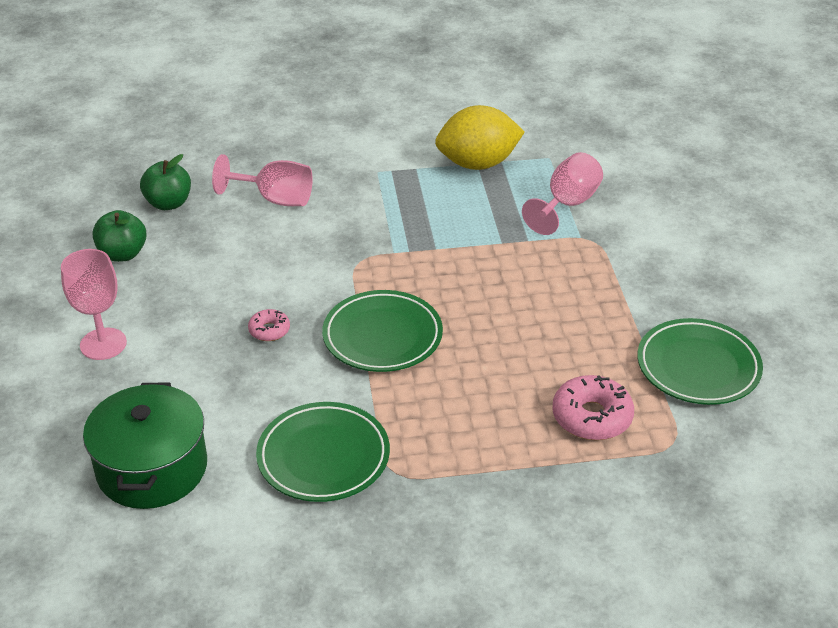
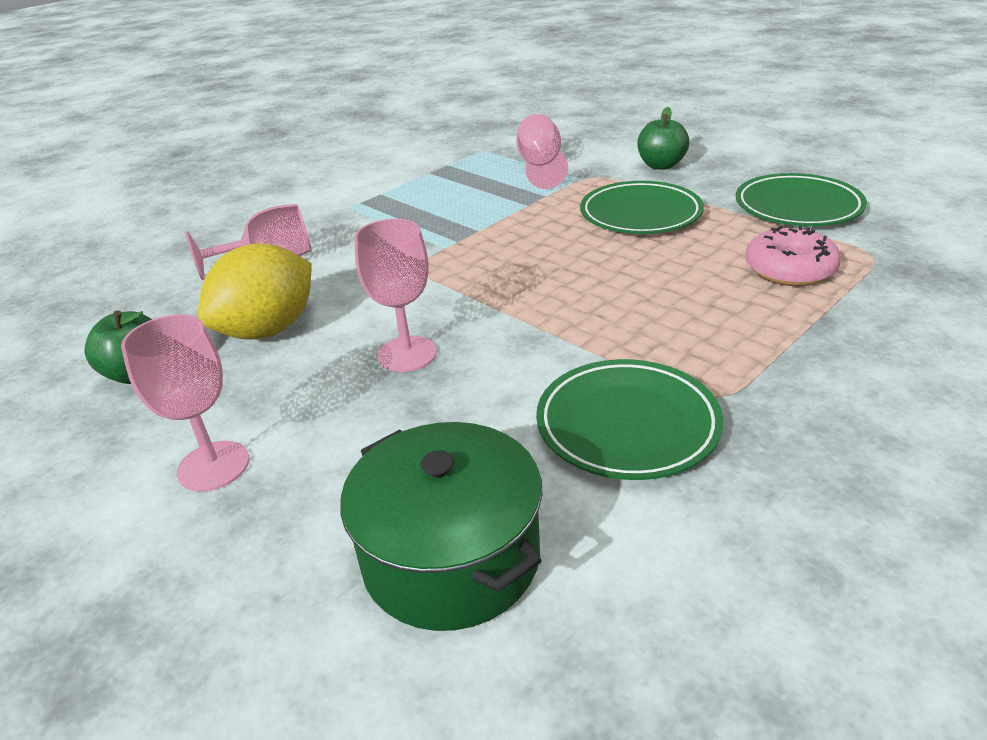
camera: 35 degrees left, 5 degrees down
(168, 203) = (147, 311): green apple -> green apple (661, 165)
(269, 330) = (407, 354): pink donut -> pink goblet
(382, 336) = (528, 304): green plate -> green plate (640, 214)
(478, 164) = (431, 172): yellow lemon -> yellow lemon (268, 330)

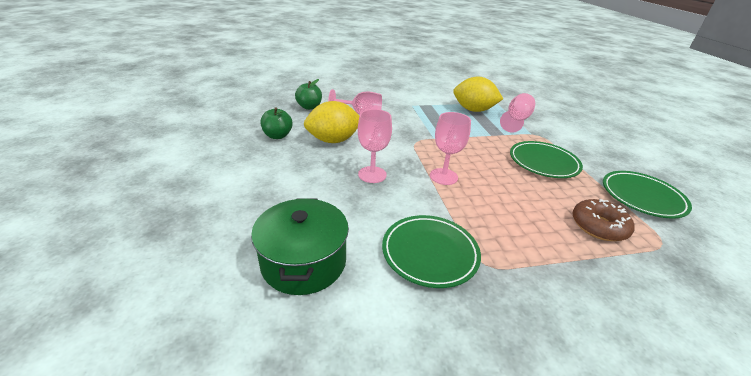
camera: 30 degrees right, 0 degrees up
(213, 466) = (266, 180): pink goblet -> pink goblet (443, 176)
(460, 176) = (473, 110): none -> yellow lemon
(661, 165) = (581, 144): green apple -> green apple (309, 107)
(789, 269) = (598, 226): pink donut -> brown donut

